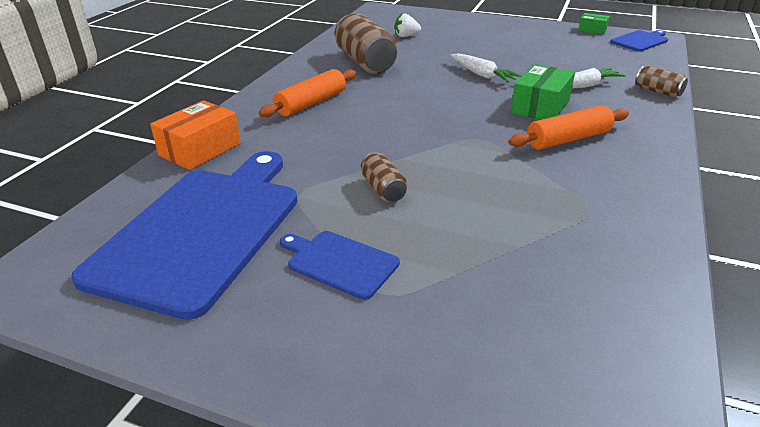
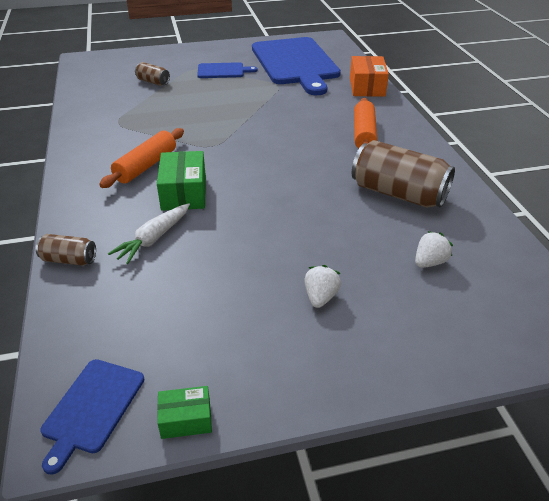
camera: 145 degrees right, 5 degrees up
(383, 189) = (238, 99): brown can -> brown can (153, 82)
(482, 75) = (268, 218): white carrot -> none
(488, 41) = (320, 297): none -> white strawberry

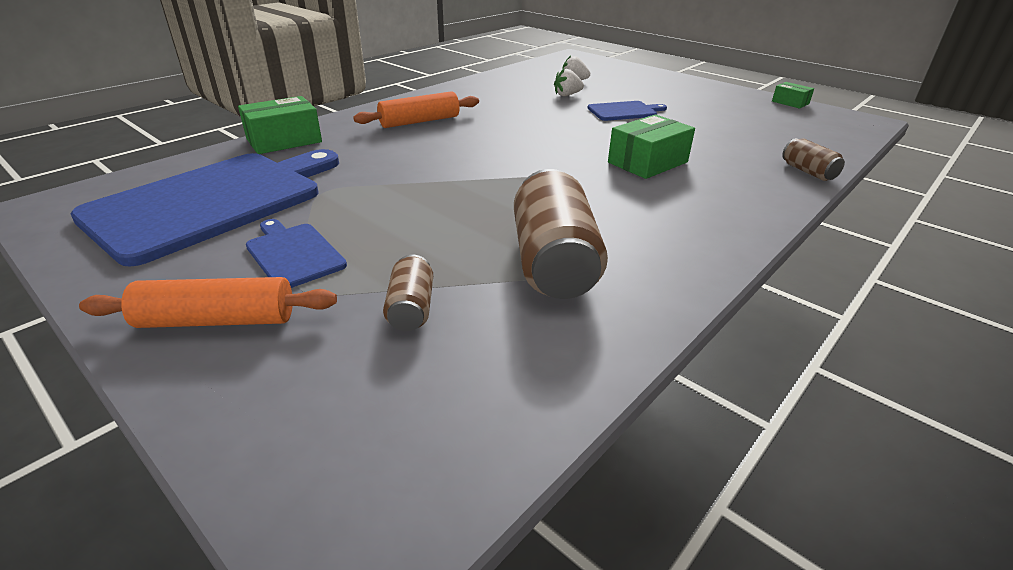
camera: 125 degrees left, 5 degrees down
(92, 408) = (840, 120): blue cutting board -> blue cutting board (624, 111)
(146, 166) = (645, 197): orange rolling pin -> orange rolling pin (217, 320)
(153, 239) = (719, 152): white carrot -> none
(320, 297) = (657, 96): white strawberry -> white strawberry (567, 95)
(367, 87) = (284, 140): orange box -> green box
(398, 193) = (508, 97): brown can -> brown can (553, 262)

